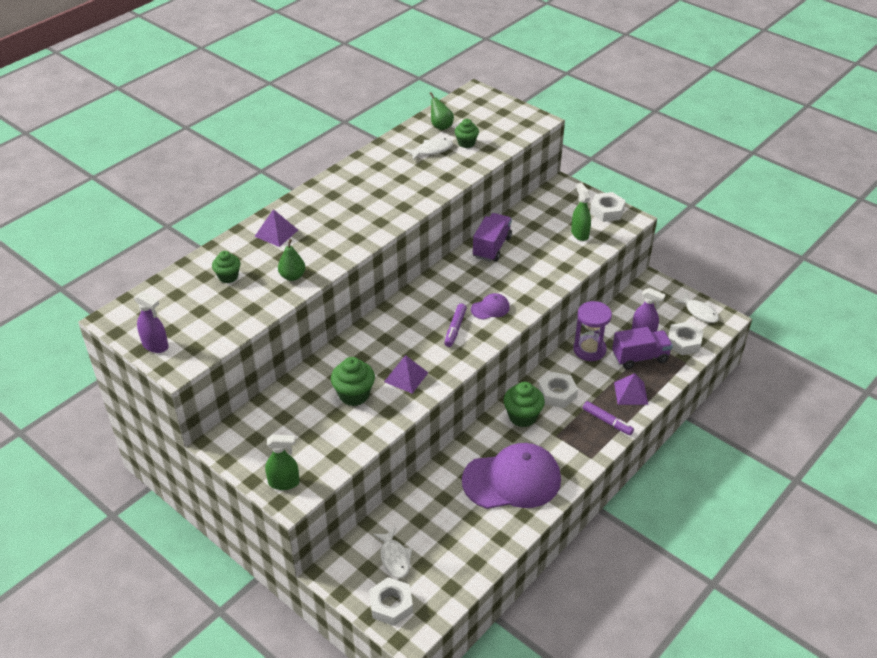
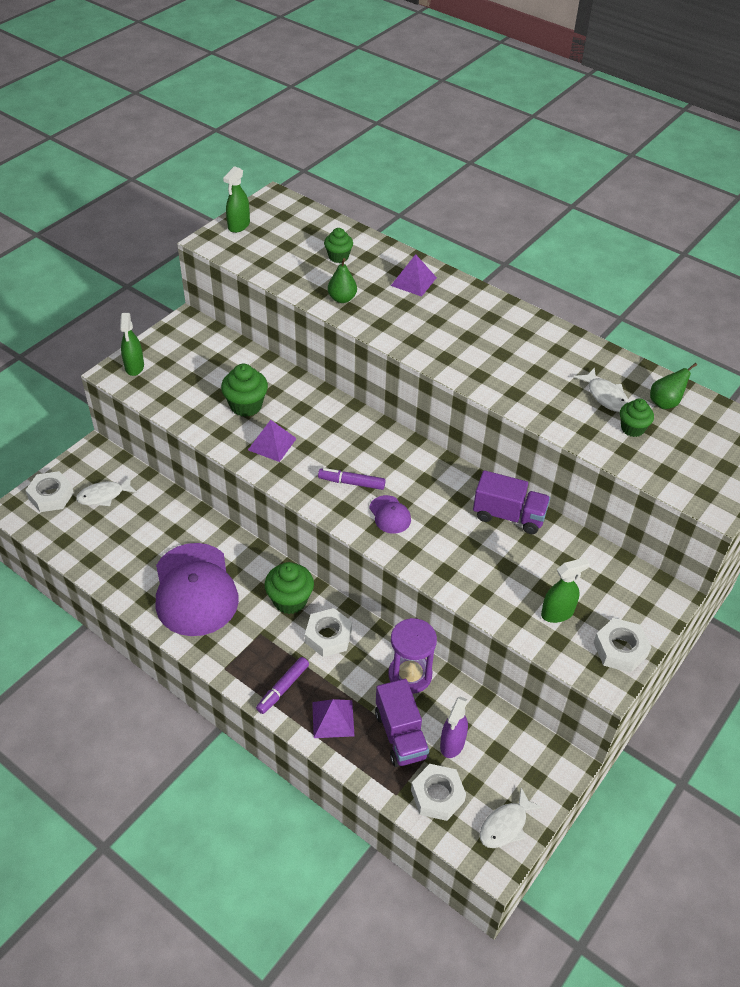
camera: 85 degrees right, 5 degrees up
(155, 345) = (239, 225): purple spray bottle -> green spray bottle

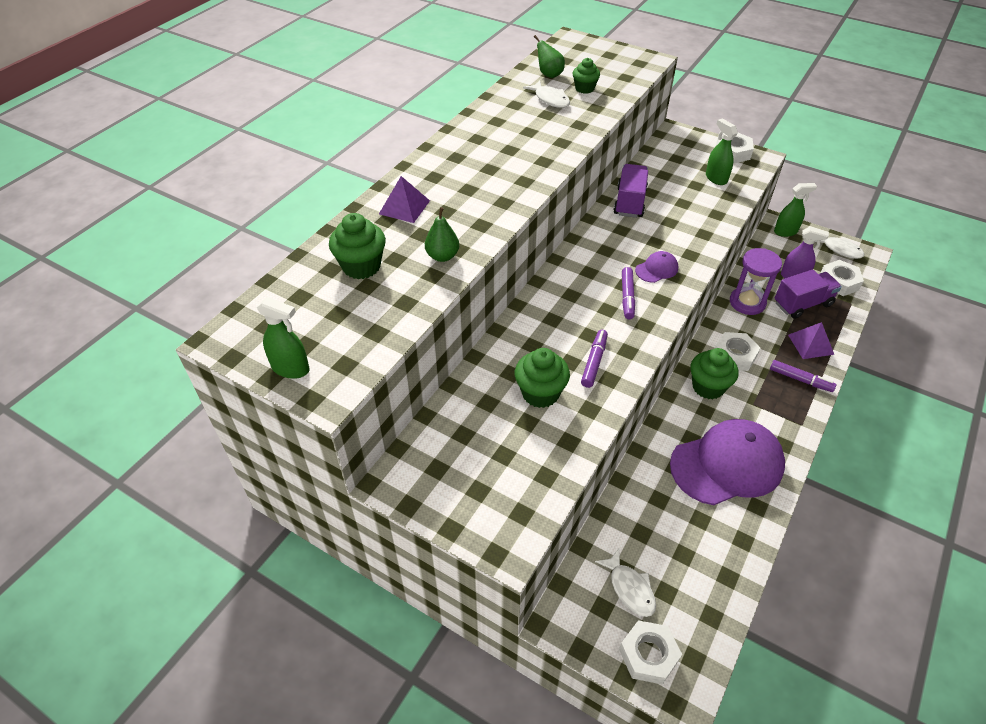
camera: 95 degrees left, 0 degrees up
(134, 367) = (493, 525): green spray bottle -> green spray bottle (785, 232)
(272, 444) = (594, 362): purple pyramid -> purple marker
(338, 257) = (361, 266): green cupcake -> green cupcake, size x1.53
(605, 396) = (550, 99): white fish -> white fish turned 90 degrees clockwise

